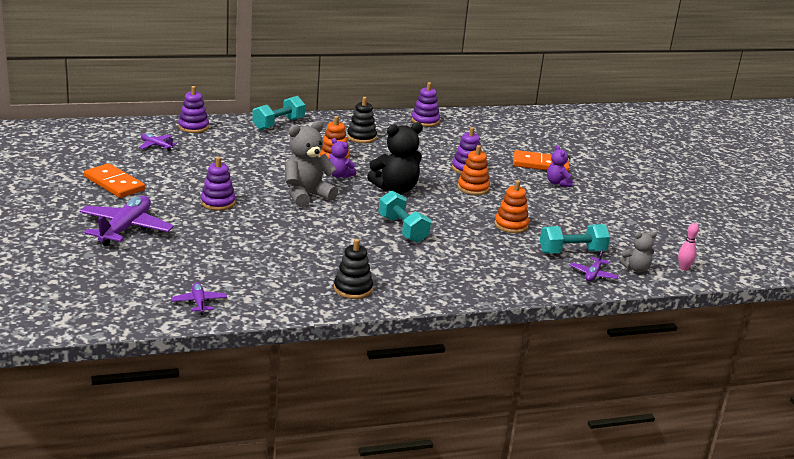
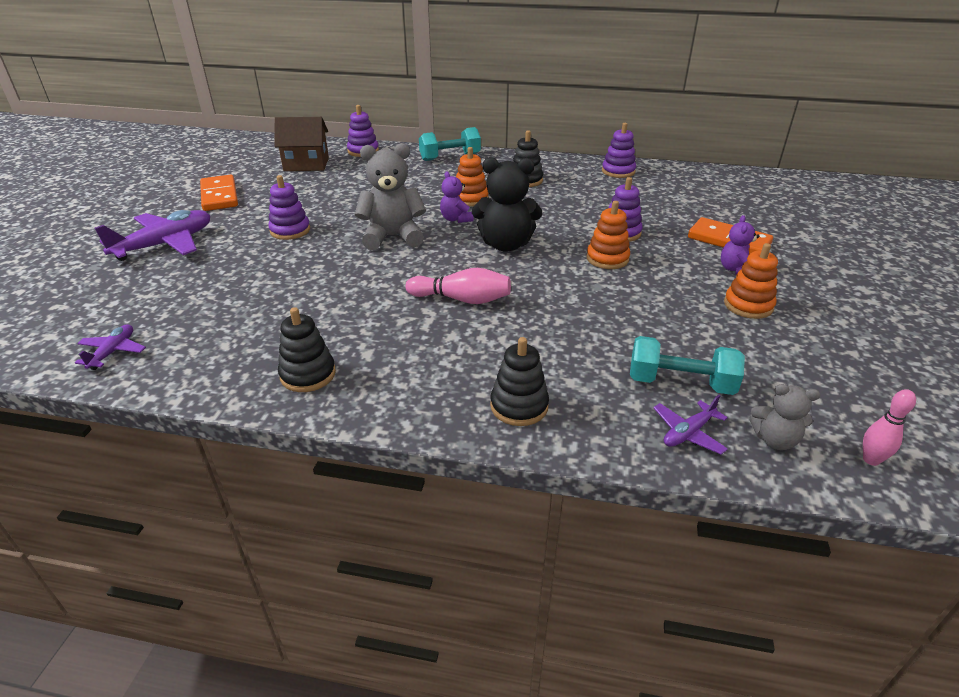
camera: 30 degrees right, 10 degrees up
(156, 146) = (306, 164): purple plane -> brown house
(403, 229) = (462, 299): turquoise dumbbell -> pink bowling pin
(495, 280) = (519, 406): none -> black stacking toy
(511, 225) = (617, 320): orange stacking toy -> orange stacking toy (748, 305)

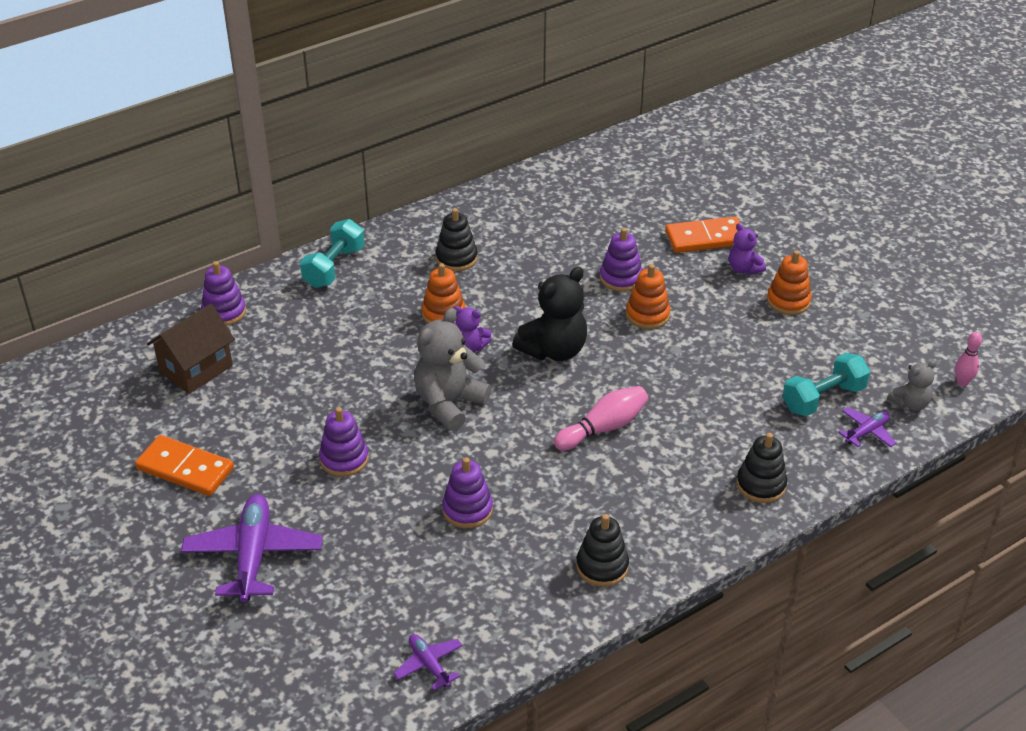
camera: 45 degrees left, 5 degrees up
(618, 171) = (520, 196): purple stacking toy -> purple stacking toy (467, 509)
(688, 433) = (867, 432): purple plane -> purple plane turned 135 degrees counterclockwise

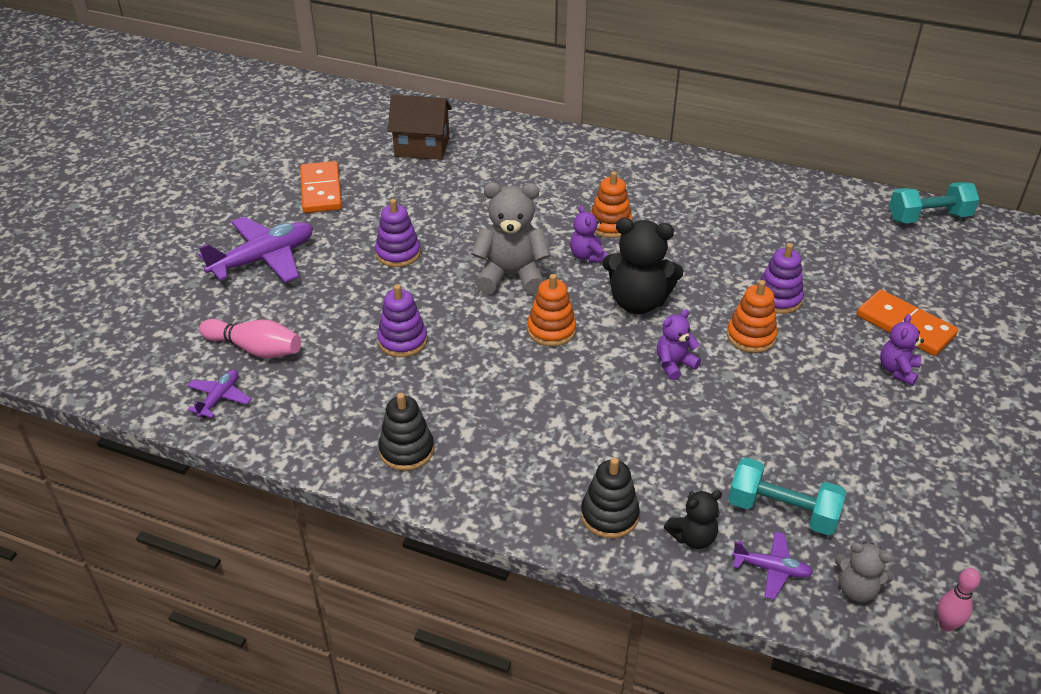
camera: 55 degrees right, 0 degrees up
(224, 312) = (491, 130): purple stacking toy -> none
(334, 267) = (597, 151): turquoise dumbbell -> turquoise dumbbell (929, 217)
(456, 258) = (683, 201): black stacking toy -> none
(603, 428) = (575, 375): pink bowling pin -> pink bowling pin (255, 349)
(640, 370) = (674, 364): none -> purple teddy bear
(788, 301) = (892, 422): orange stacking toy -> orange stacking toy (551, 330)
(812, 454) = (693, 537): none -> black teddy bear

